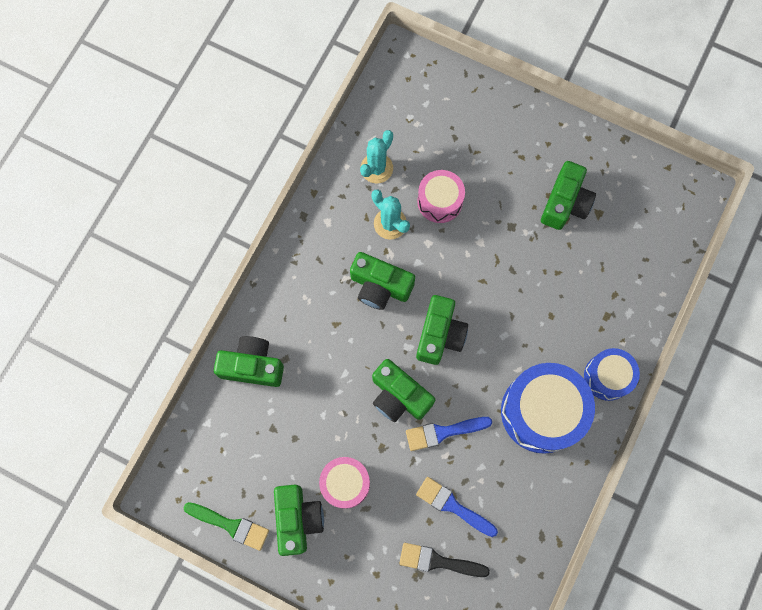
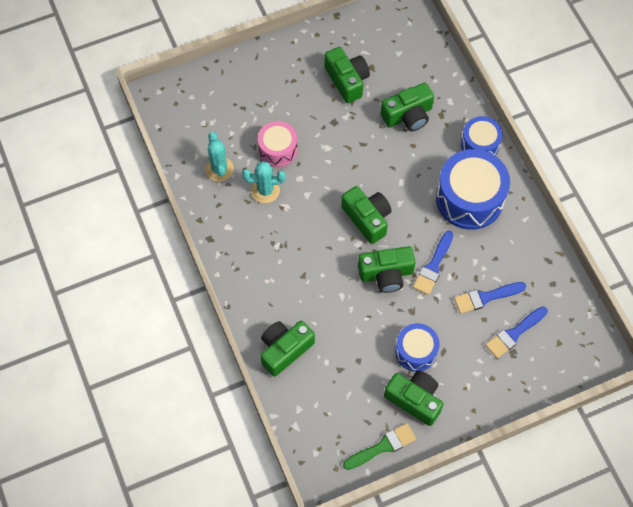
camera: 50 degrees left, 10 degrees down
(345, 483) = (416, 351): pink drum -> blue drum
(380, 286) = (302, 229): green camera -> green camera (408, 115)
(438, 561) = (514, 333): black brush -> blue brush

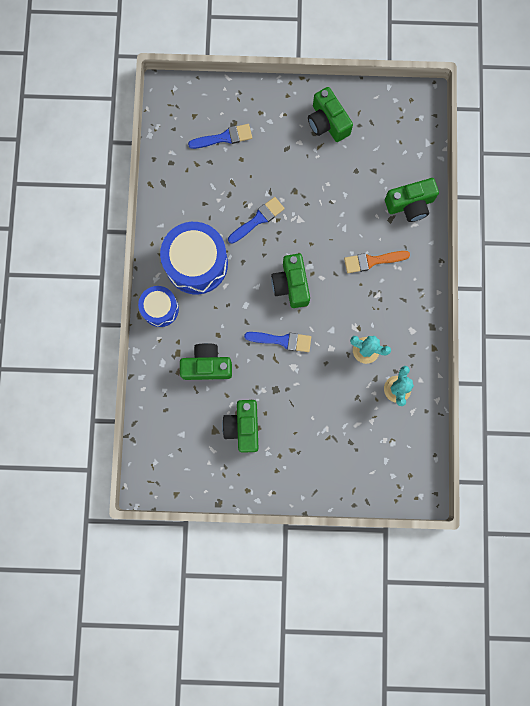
camera: 155 degrees left, 15 degrees up
(278, 150) = (337, 384): pink drum -> none
(297, 276) = (372, 261): none -> orange brush
(382, 446) = (369, 99): green brush -> none
(386, 274) = (299, 230): green camera -> none
(416, 351) = (308, 158): blue drum -> none
(486, 297) = (230, 175): blue brush -> blue brush (282, 340)

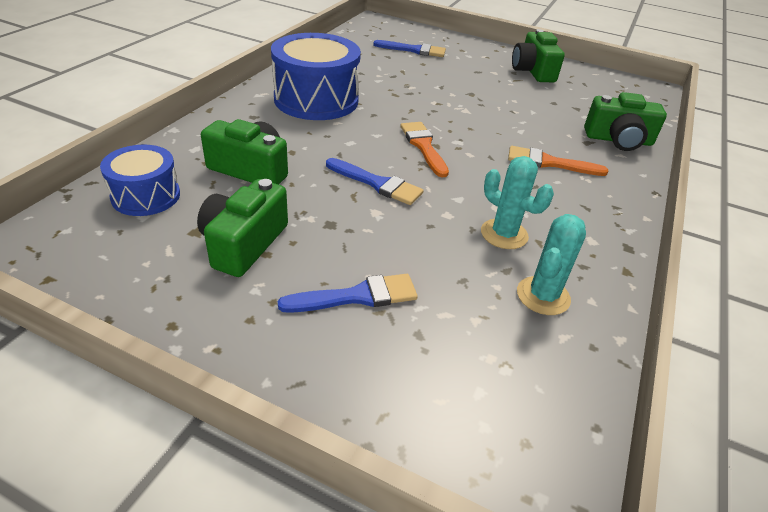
camera: 20 degrees right, 40 degrees down
(160, 309) = (240, 112): blue drum -> blue drum (146, 196)
(258, 219) = (414, 96): blue brush -> blue brush (357, 296)
(291, 285) = (423, 146): green camera -> orange brush

